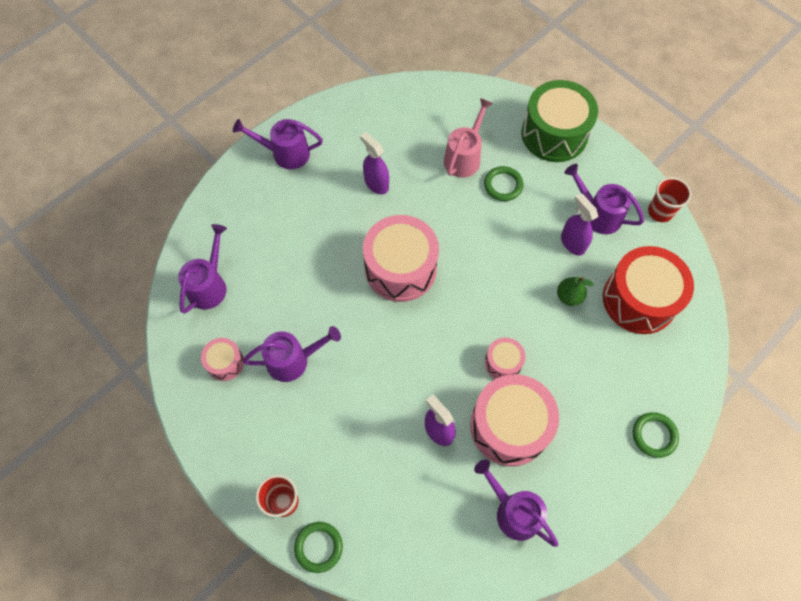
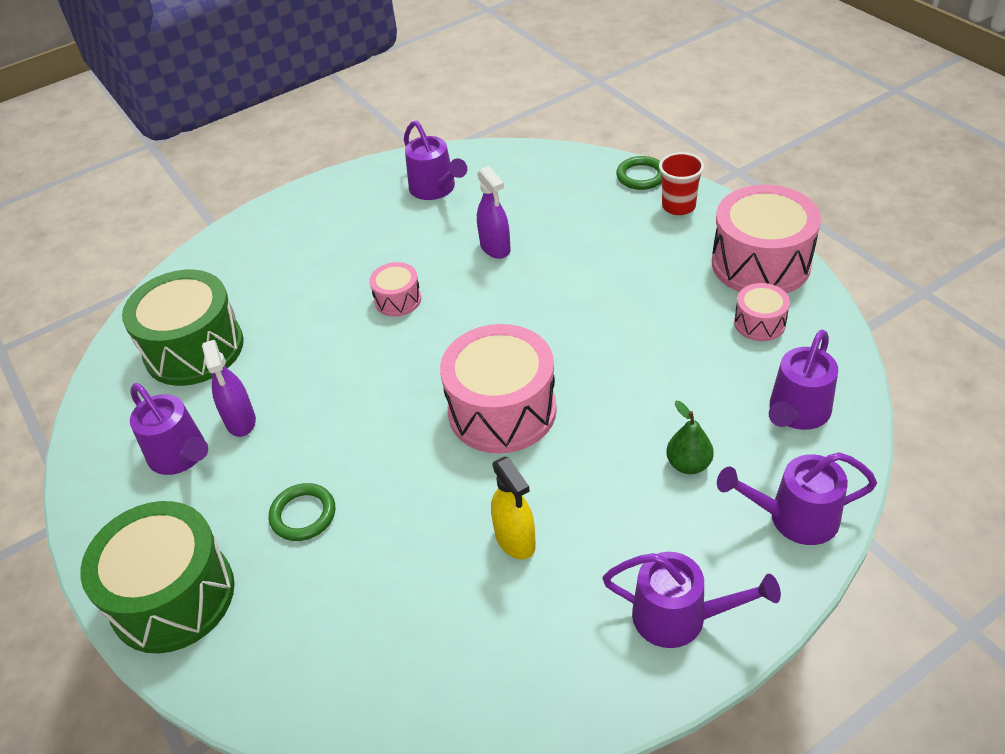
camera: 165 degrees left, 20 degrees down
(293, 360) = (666, 319): purple watering can -> purple watering can (793, 518)
(376, 183) = (515, 540): purple spray bottle -> yellow spray bottle
(464, 157) = (348, 571): pink watering can -> none
(509, 426) = (414, 247): pink drum -> pink drum (760, 263)
(569, 296) = (281, 359): green pear -> green pear (688, 464)
(639, 299) = (194, 349): red drum -> green drum
(654, 435) = (261, 232): green ring -> none
(660, 212) = (90, 451): red cup -> none

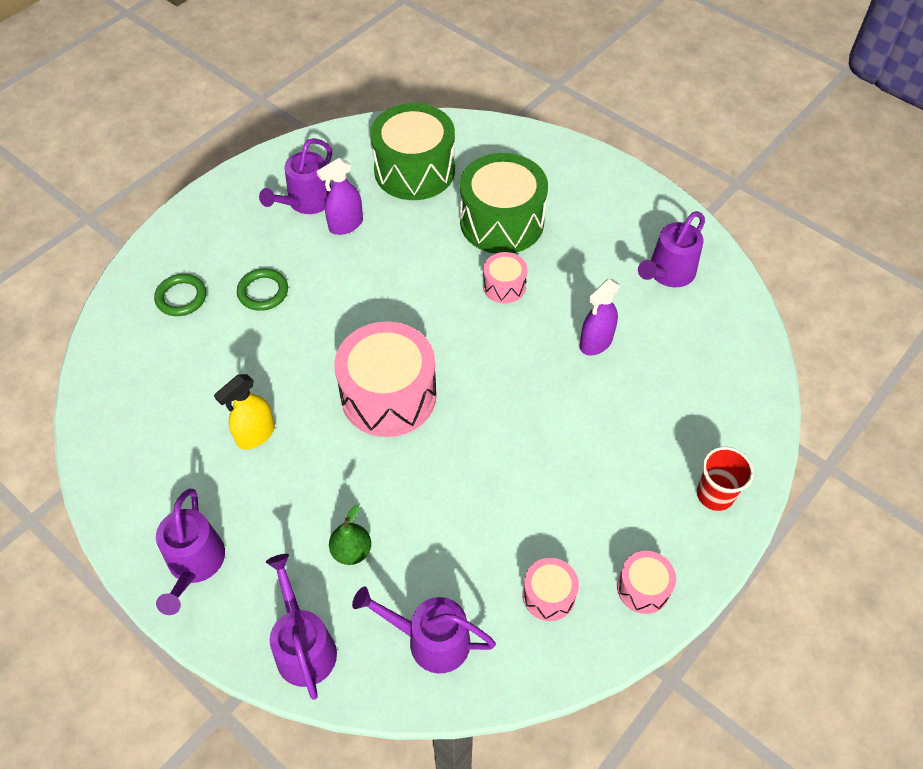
camera: 70 degrees right, 10 degrees up
(173, 596) = (187, 242): green drum -> green drum (502, 222)
(641, 176) = (756, 450): green ring -> green ring (181, 297)
(760, 263) = (643, 588): pink drum -> pink drum, size x0.49

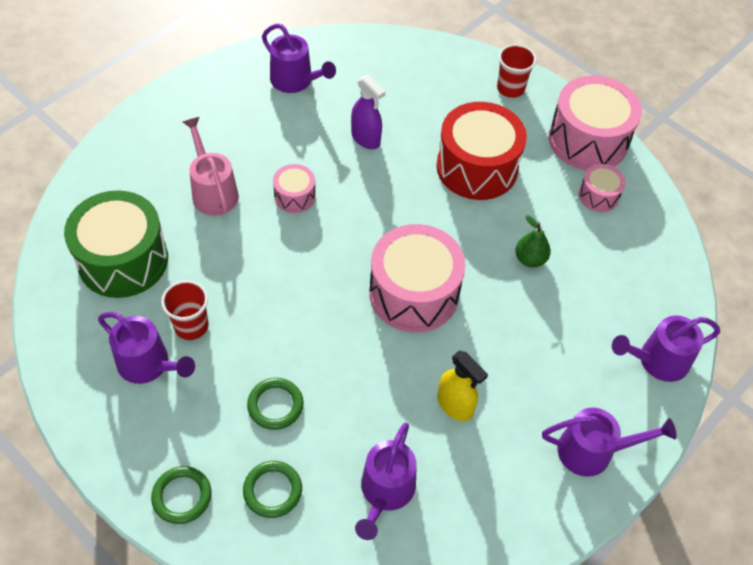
camera: 90 degrees left, 0 degrees up
(183, 239) = (182, 496): none -> green ring
(345, 225) = (191, 326): purple spray bottle -> red cup
(351, 551) = (571, 325): green pear -> green pear (530, 259)
(430, 640) = (642, 273): purple watering can -> purple watering can (385, 492)
(502, 222) = (213, 191): green drum -> pink watering can
(572, 455) = (477, 167): none -> red drum
(643, 588) = (588, 140): pink drum -> pink drum, size x2.05

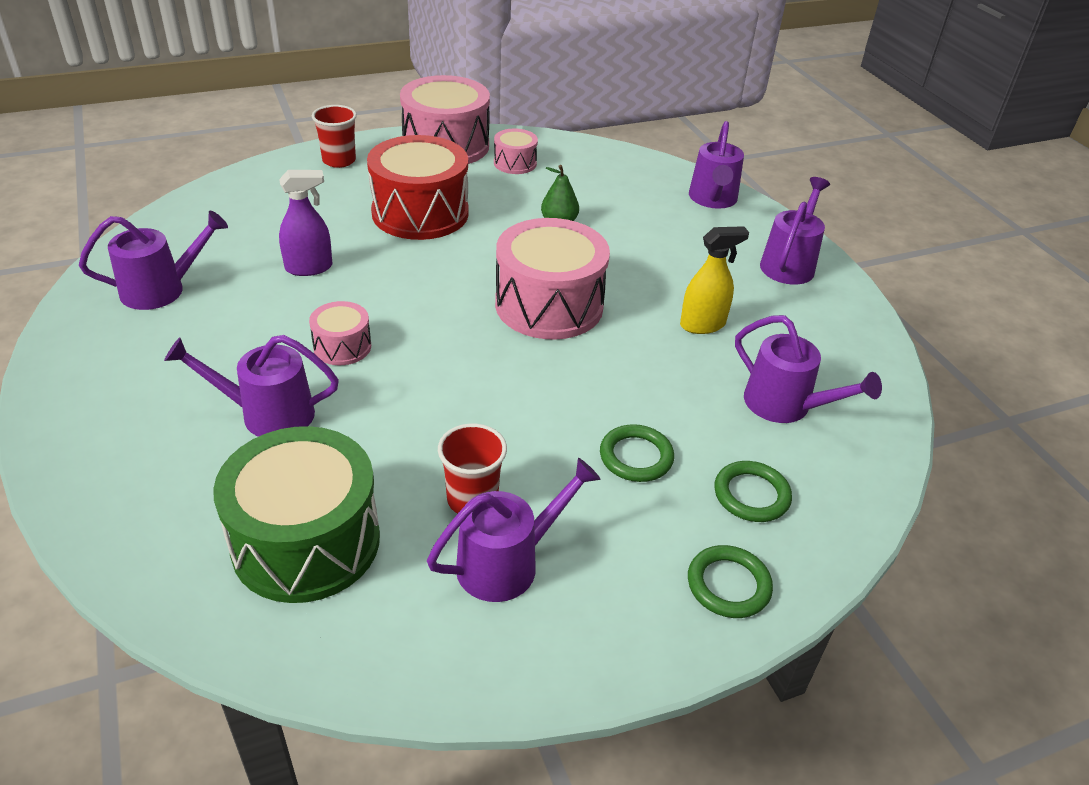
camera: 65 degrees left, 15 degrees down
(213, 191) = (267, 414): pink watering can -> purple watering can

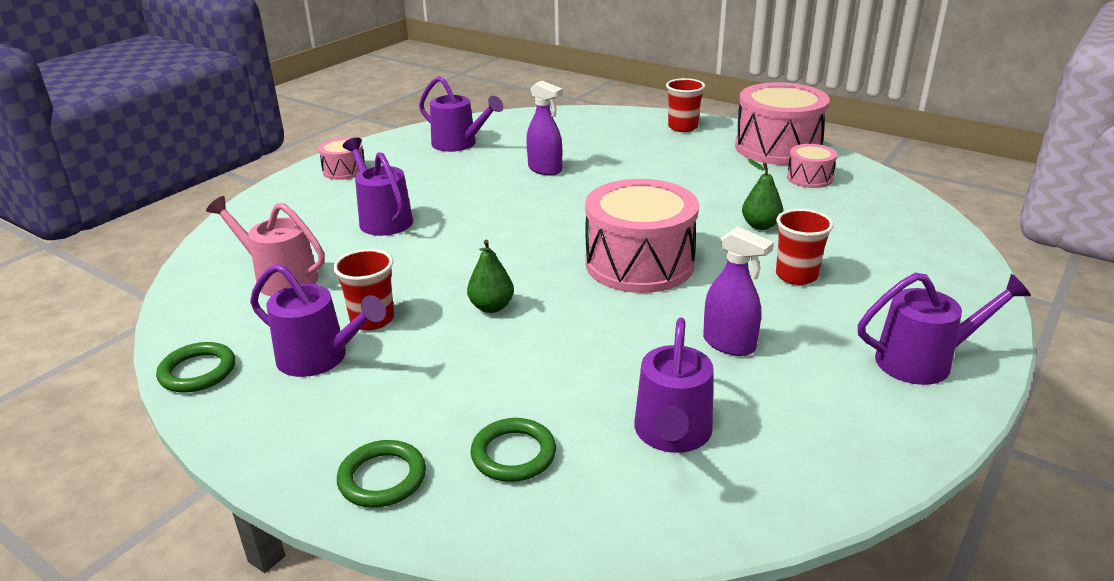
camera: 60 degrees right, 10 degrees down
(306, 542) = (279, 278): green drum -> pink watering can
(342, 346) = (478, 213): pink drum -> pink drum (344, 170)
(420, 213) = (671, 174): red drum -> none
(530, 415) = (491, 307): none -> green pear
(636, 457) = (496, 373): green ring -> green ring (198, 371)
(645, 249) = (796, 275): none -> red cup
(702, 325) = (729, 344): yellow spray bottle -> purple spray bottle
(713, 200) = (950, 280): purple watering can -> none

